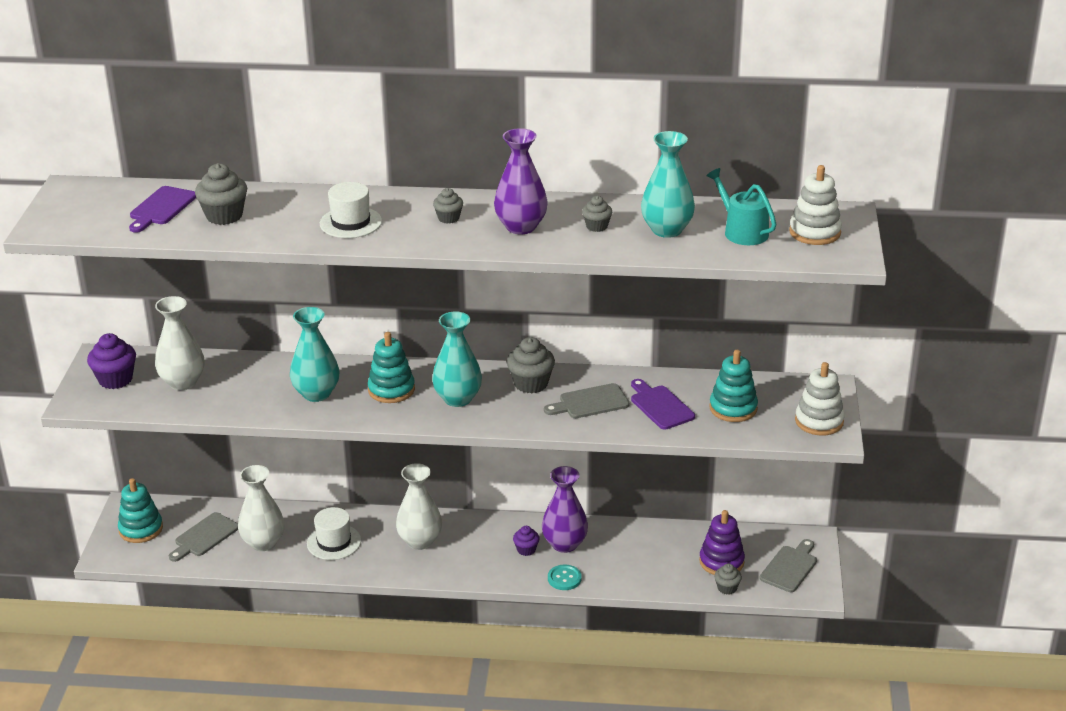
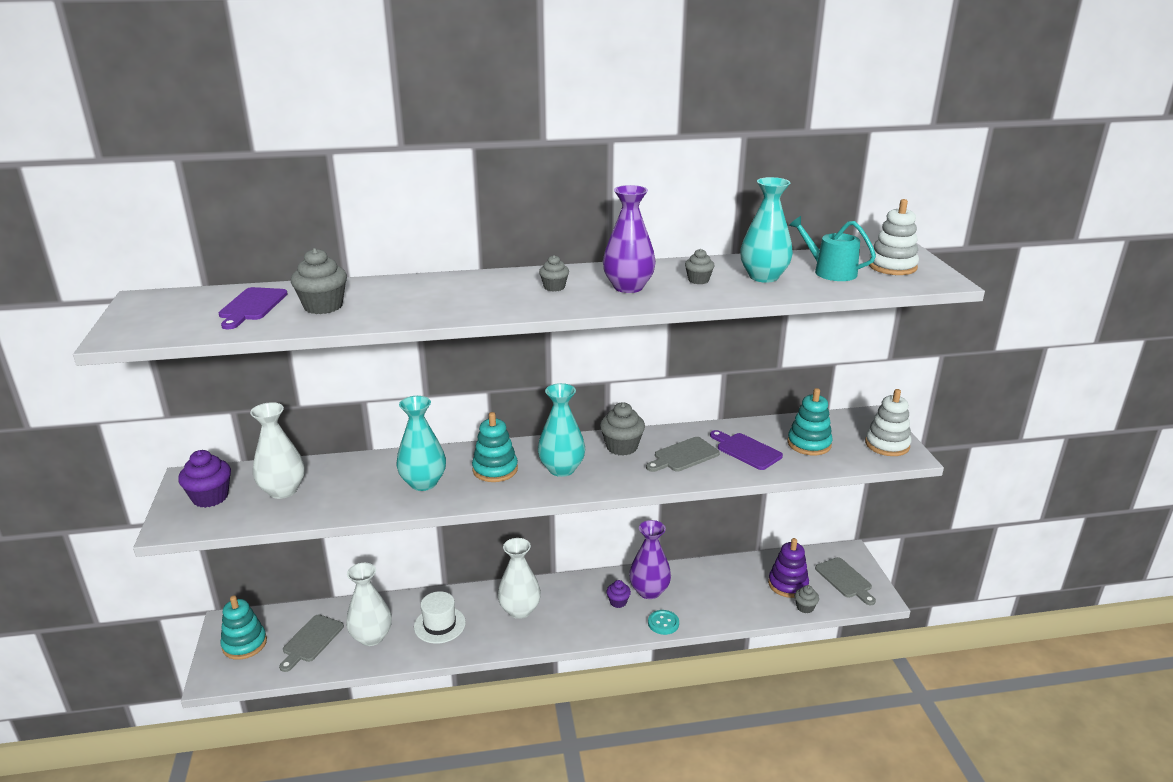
camera: 15 degrees left, 5 degrees down
(350, 222) = (459, 299): white hat -> none
(790, 567) = (845, 580): grey cutting board -> grey cutting board turned 135 degrees clockwise

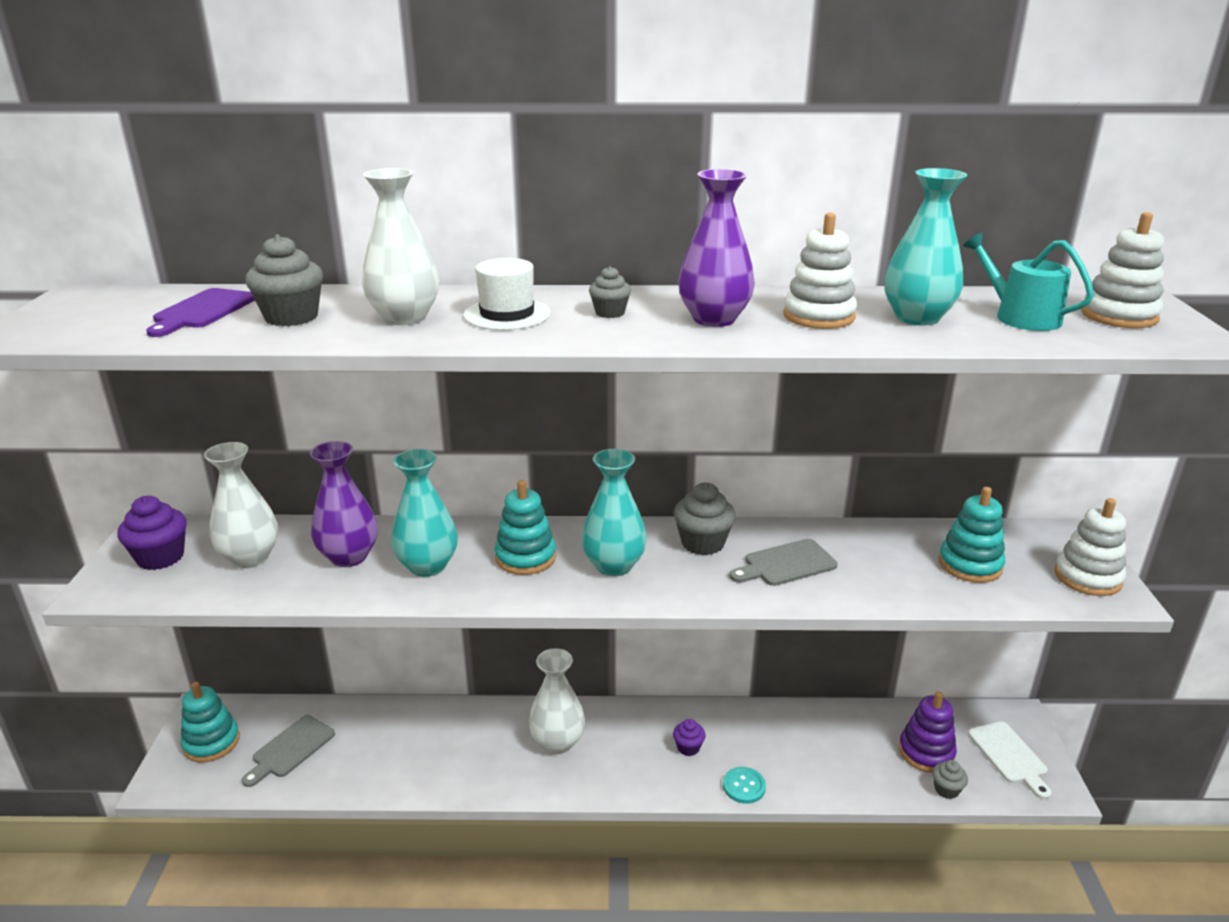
camera: 10 degrees right, 0 degrees up
(371, 637) = (364, 754): white vase -> white vase (404, 317)
(439, 625) = (452, 749): white hat -> white hat (507, 314)
(649, 591) = (732, 737): purple vase -> purple vase (349, 557)
(698, 280) = (818, 316): grey cupcake -> white stacking toy
(746, 450) = (876, 565): purple cutting board -> none
(845, 580) = (1009, 756): grey cutting board -> white cutting board

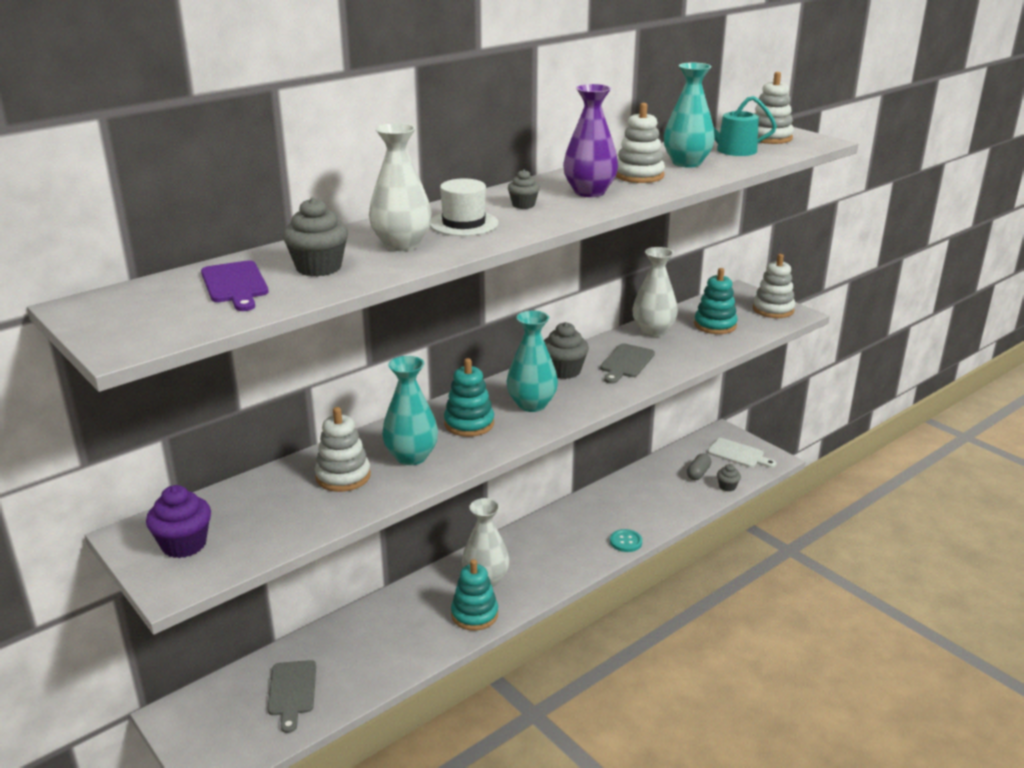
camera: 40 degrees left, 0 degrees up
(211, 742) = (215, 726): turquoise stacking toy -> turquoise stacking toy (474, 614)
(250, 558) = (264, 511): white vase -> white vase (653, 331)
(349, 557) = (343, 476): purple vase -> white stacking toy
(688, 747) = (570, 539): purple cupcake -> none
(926, 752) = (698, 473): purple stacking toy -> grey capsule

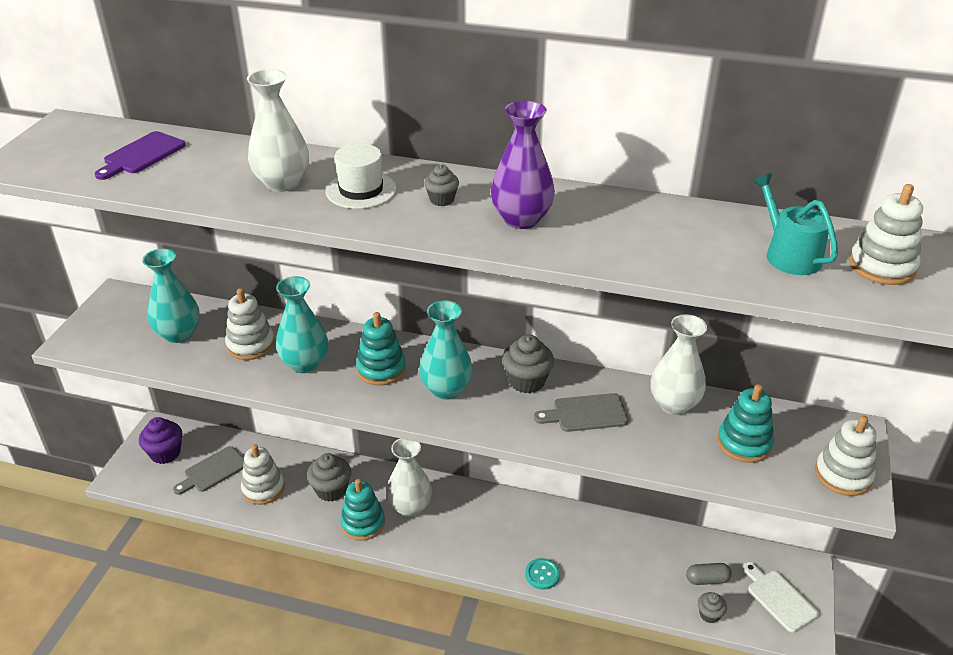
camera: 55 degrees right, 10 degrees up
(184, 544) = (119, 321): purple cupcake -> purple cupcake (165, 453)
(318, 267) = (201, 171): grey cupcake -> grey cupcake (331, 490)
(639, 175) = (611, 228): white stacking toy -> white stacking toy (263, 488)
(686, 163) = (695, 242): turquoise vase -> turquoise vase (179, 334)
(738, 454) = (779, 598): white cutting board -> white cutting board turned 150 degrees clockwise

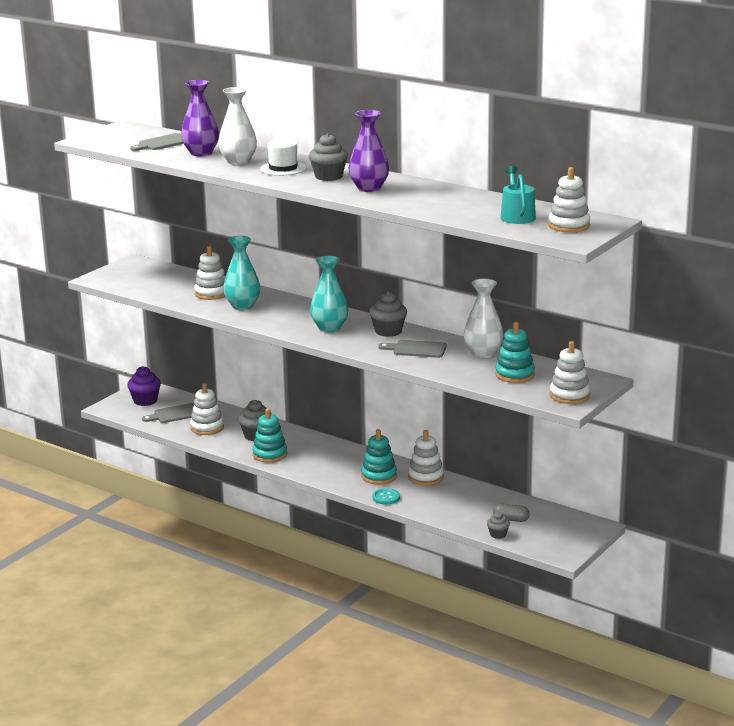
camera: 20 degrees right, 15 degrees down
(142, 155) = (162, 143): purple cutting board -> grey cutting board
(179, 334) = (167, 283): turquoise vase -> none
(213, 170) = (201, 153): none -> purple vase
(381, 369) = (292, 314): turquoise stacking toy -> turquoise stacking toy (379, 476)
(410, 507) = (309, 452): white vase -> none
(442, 200) = (328, 176): grey cupcake -> grey cupcake, size x1.72
(568, 521) = (425, 477): none -> white stacking toy
(779, 598) = (560, 536): white cutting board -> none

